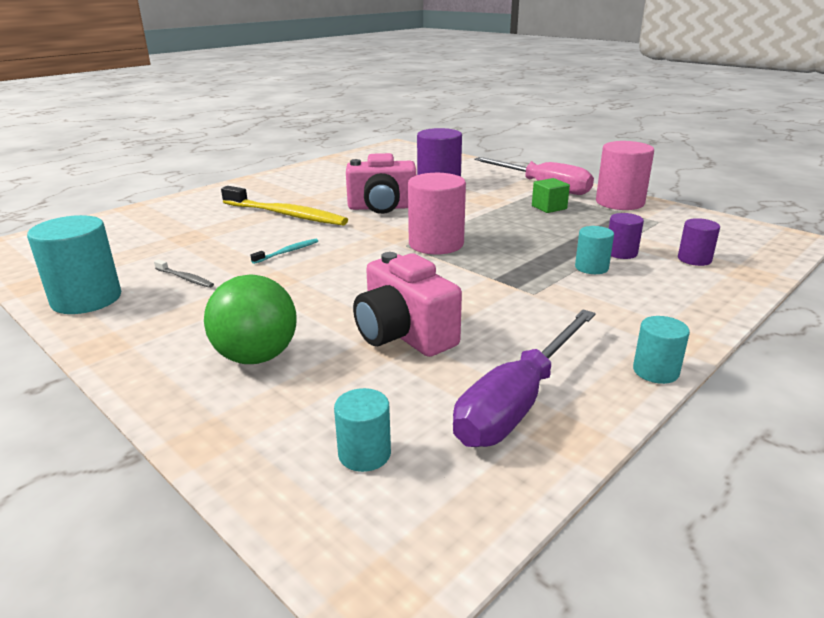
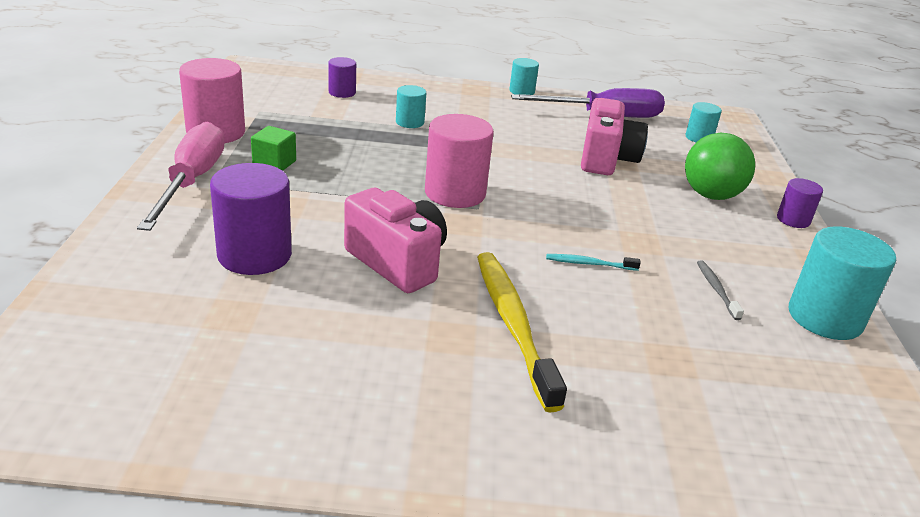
camera: 135 degrees left, 5 degrees up
(621, 253) = (363, 116): purple cylinder -> purple cylinder (793, 220)

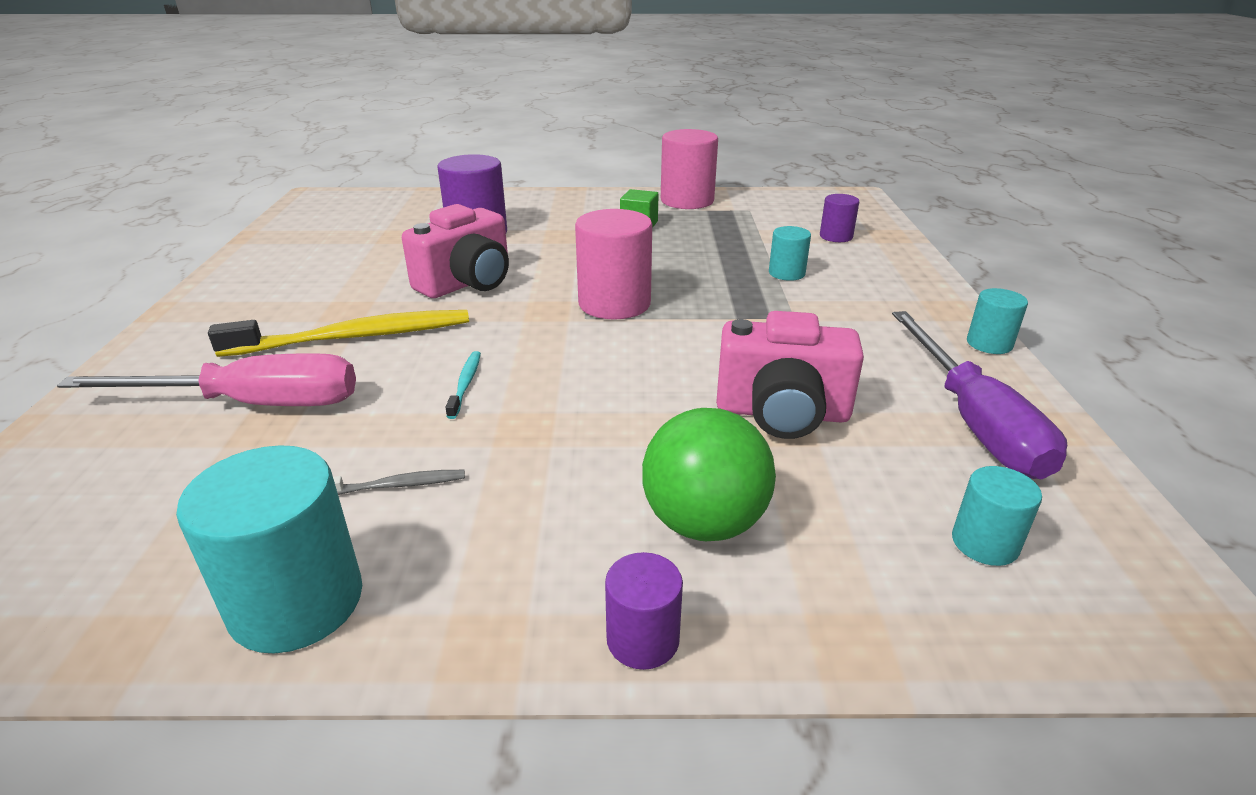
camera: 90 degrees right, 0 degrees up
(191, 182) = (590, 204): pink screwdriver -> pink screwdriver (252, 404)

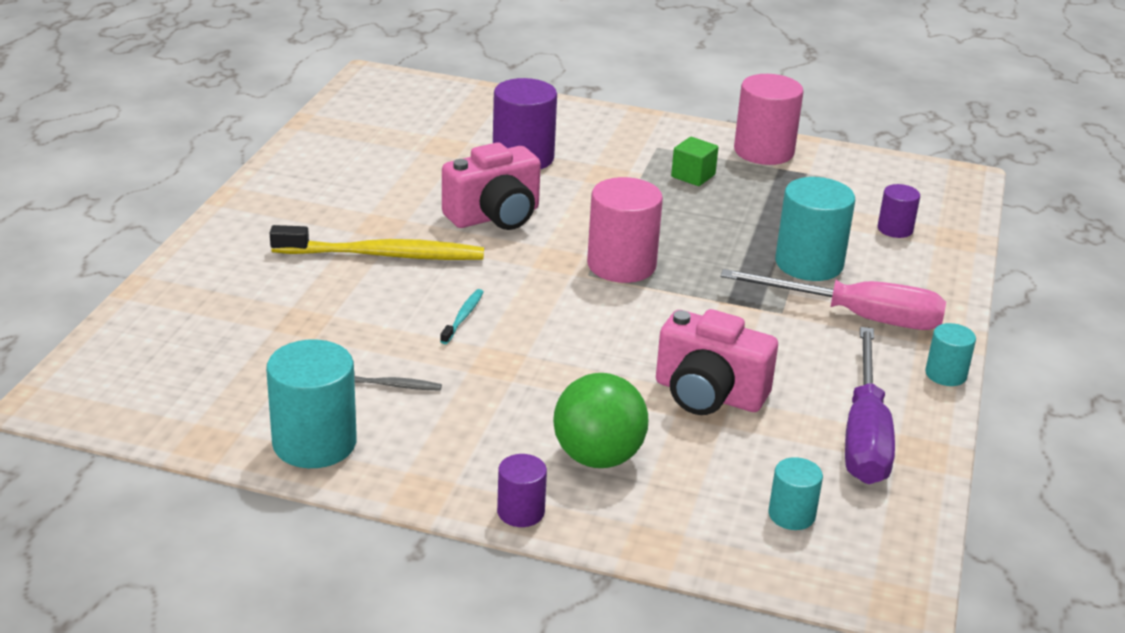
camera: 15 degrees right, 0 degrees up
(252, 404) = (296, 300): pink screwdriver -> pink screwdriver (856, 317)
(786, 273) = (809, 264): turquoise cylinder -> turquoise cylinder, size x1.84

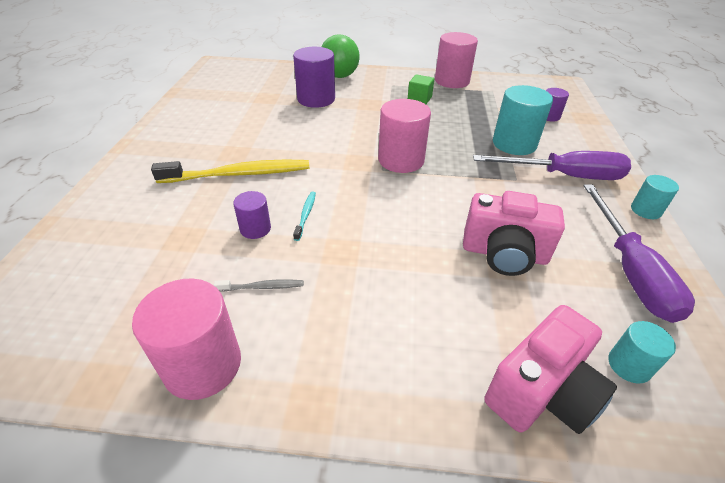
camera: 10 degrees left, 10 degrees up
(314, 443) = (203, 365): turquoise cylinder -> pink cylinder
(495, 216) = (309, 137): pink camera -> pink camera (541, 392)
(521, 512) = (407, 413): purple cylinder -> purple cylinder (255, 229)
(598, 457) = (449, 332): green ball -> green ball (339, 76)
(856, 317) = (564, 176): pink screwdriver -> purple screwdriver

